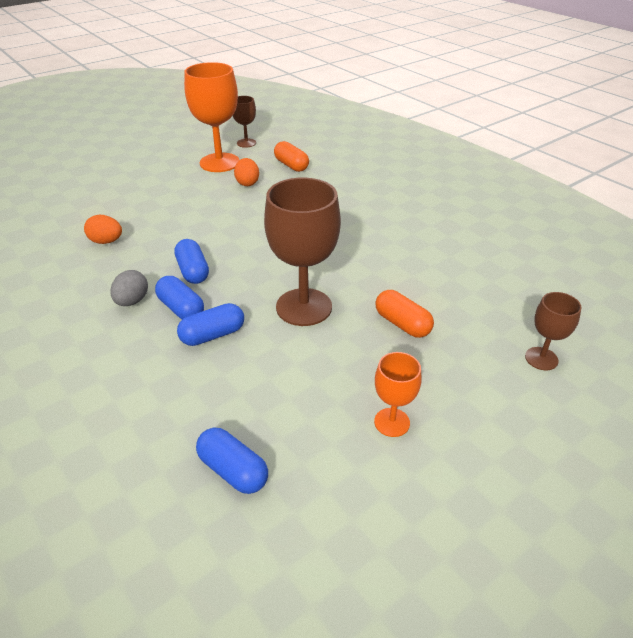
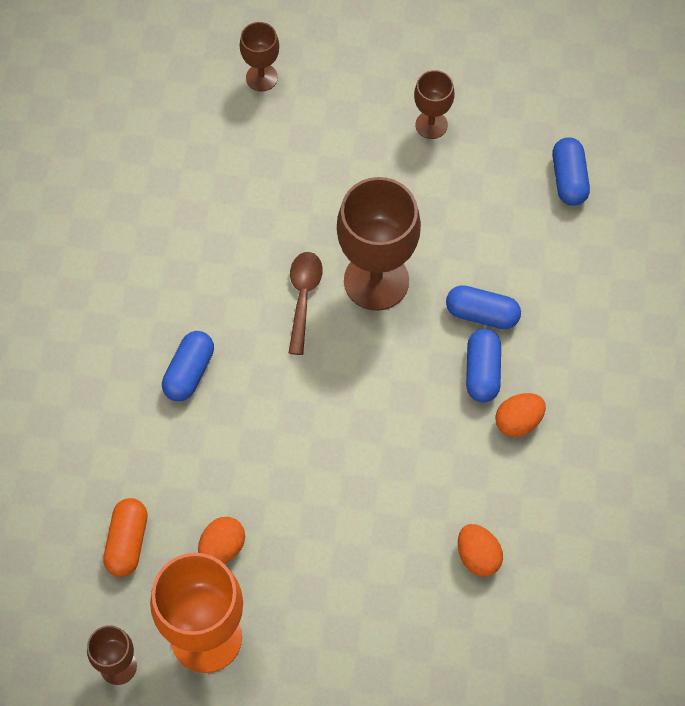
camera: 135 degrees left, 25 degrees up
(132, 301) = (518, 421): grey egg -> orange egg
(193, 271) = (429, 419): blue capsule -> blue capsule (189, 372)
(335, 274) = (303, 297): none -> brown spoon
(392, 422) = (431, 125): orange goblet -> brown goblet
(402, 324) = (318, 193): orange capsule -> none

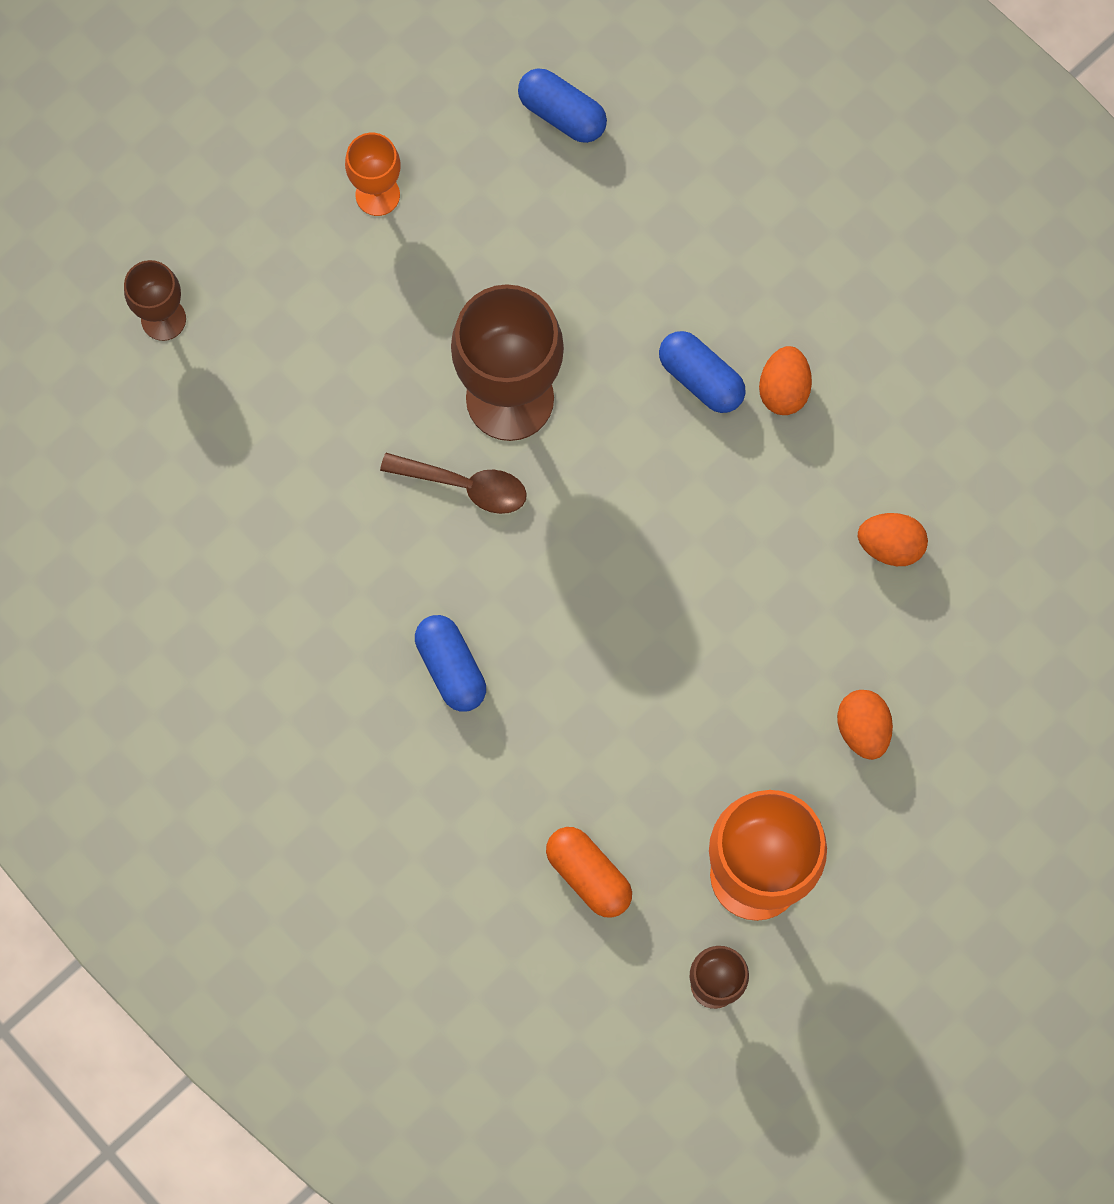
camera: 50 degrees left, 10 degrees up
(222, 548) = (673, 785): orange egg -> orange egg (862, 729)
(303, 297) = (465, 486): brown spoon -> brown spoon turned 150 degrees clockwise
(431, 125) = (377, 195): brown goblet -> orange goblet
(482, 314) = (638, 326): blue capsule -> none

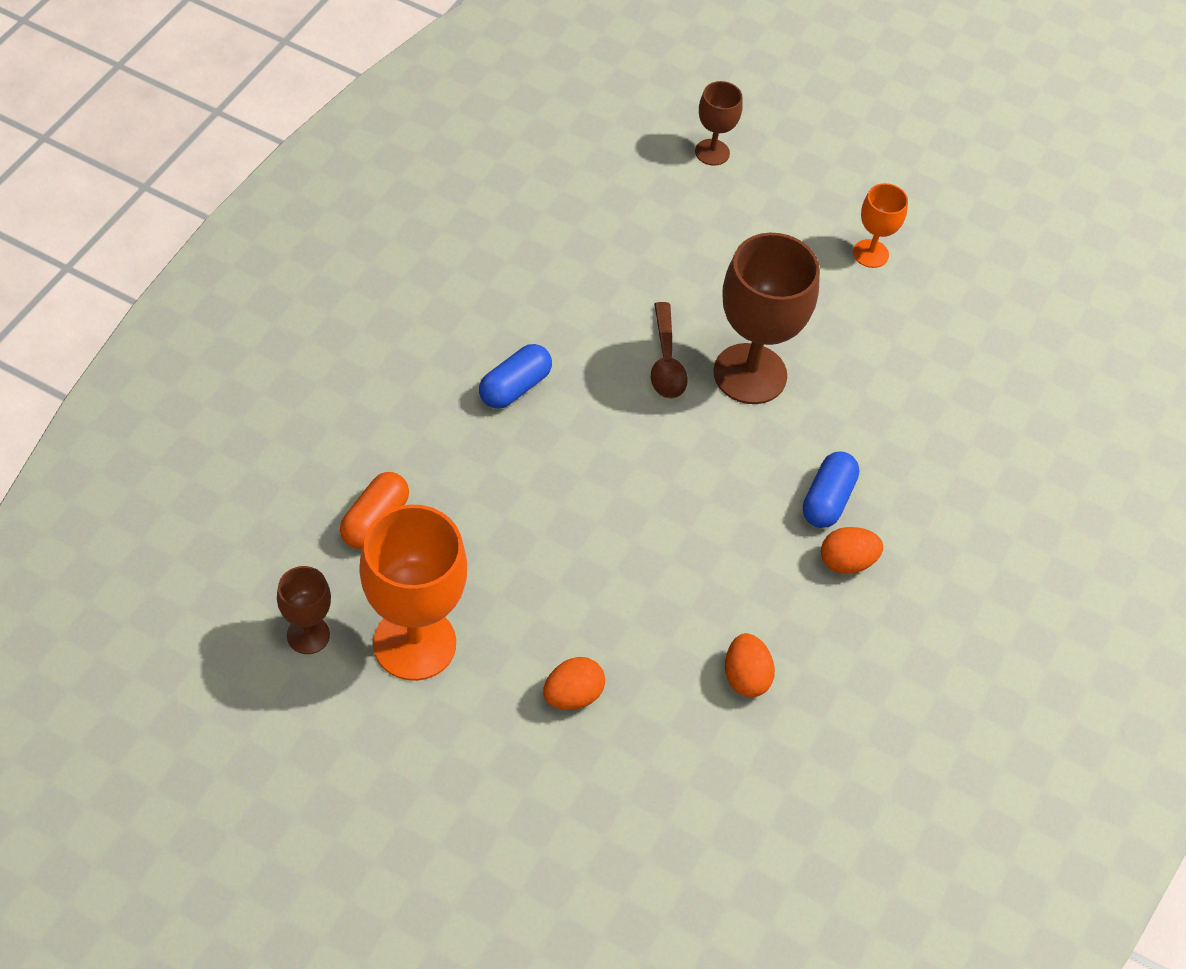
camera: 65 degrees right, 20 degrees down
(562, 114) = (997, 353): blue capsule -> none

